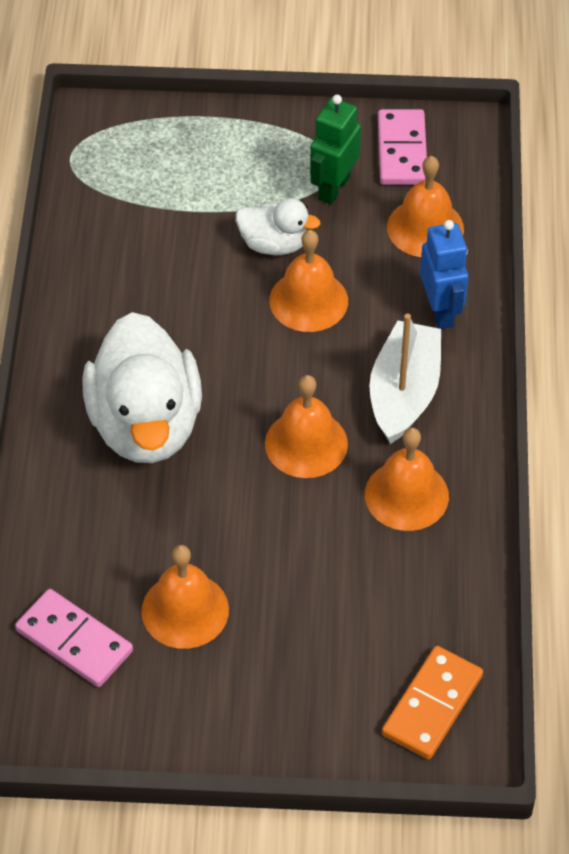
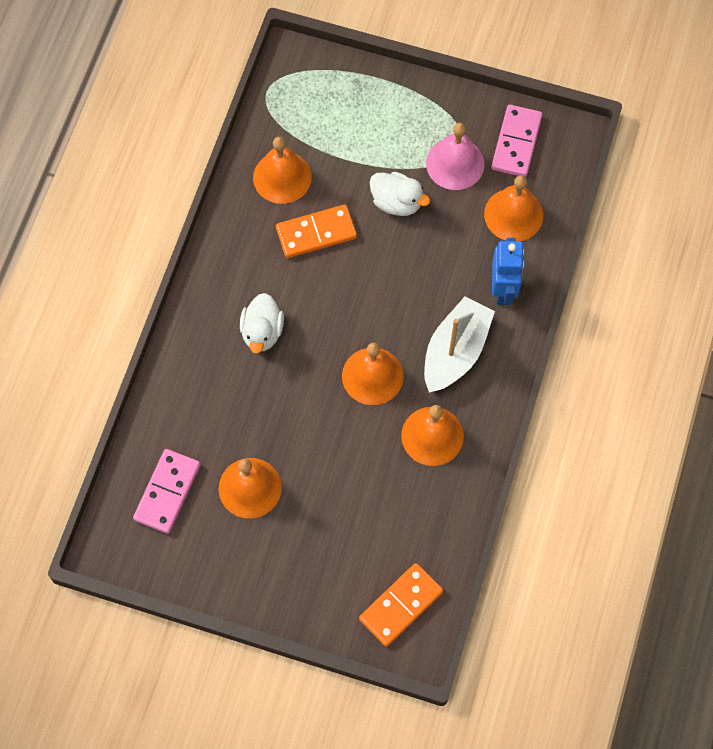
camera: 15 degrees right, 15 degrees up
(74, 641) = (167, 492): pink domino -> pink domino turned 60 degrees clockwise
(146, 424) = (262, 332): white duck -> white duck, size x0.50
(182, 299) = (316, 233): none -> orange domino
(308, 300) = (408, 257): orange bell -> orange bell (282, 177)
(333, 188) = (455, 163): green robot -> pink bell

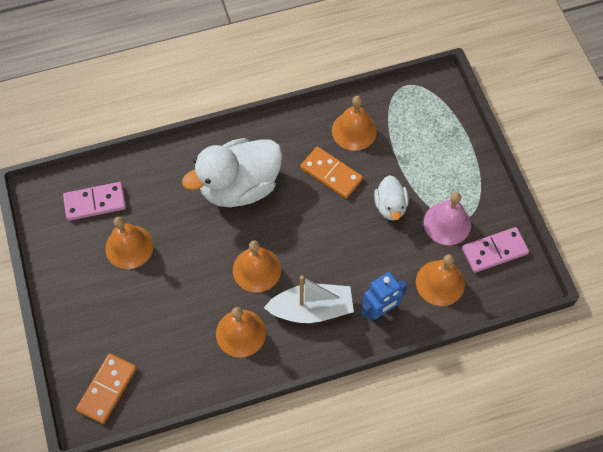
camera: 55 degrees right, 5 degrees down
(262, 332) = (239, 187): white duck -> white duck, size x1.98
(400, 605) = (107, 389): orange domino -> orange domino turned 75 degrees counterclockwise

